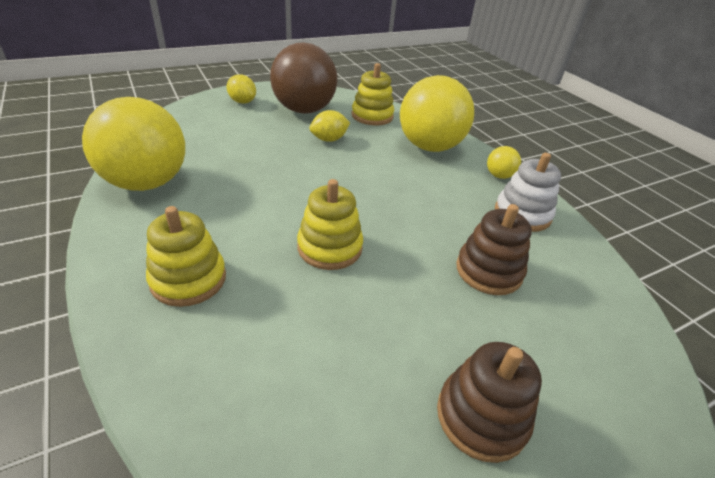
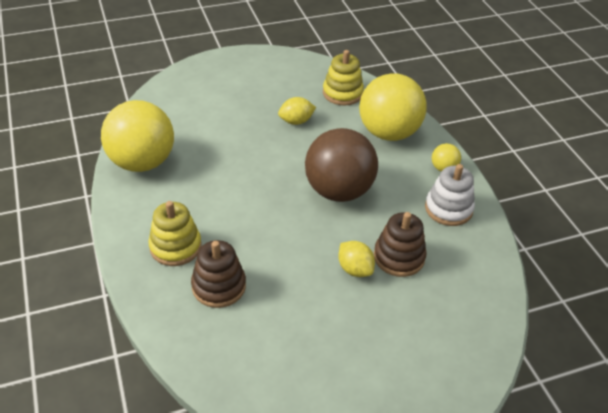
camera: 10 degrees right, 5 degrees up
(242, 102) = (221, 73): yellow lemon -> yellow lemon (355, 269)
(304, 110) = (278, 84): brown ball -> brown ball (338, 191)
(329, 247) = (279, 229): yellow stacking toy -> none
(481, 416) = (356, 353): brown stacking toy -> brown stacking toy (219, 286)

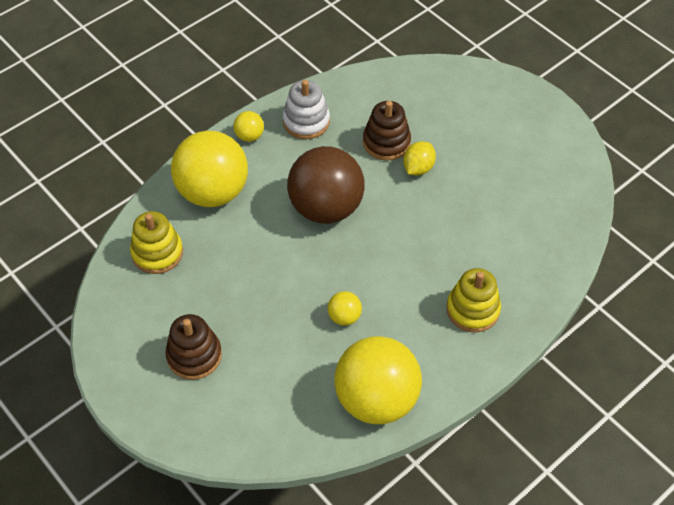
camera: 110 degrees left, 10 degrees up
(219, 286) = (495, 256): brown stacking toy -> brown stacking toy (194, 355)
(224, 168) = (344, 317): none -> yellow ball
(296, 121) = (232, 280): yellow lemon -> none

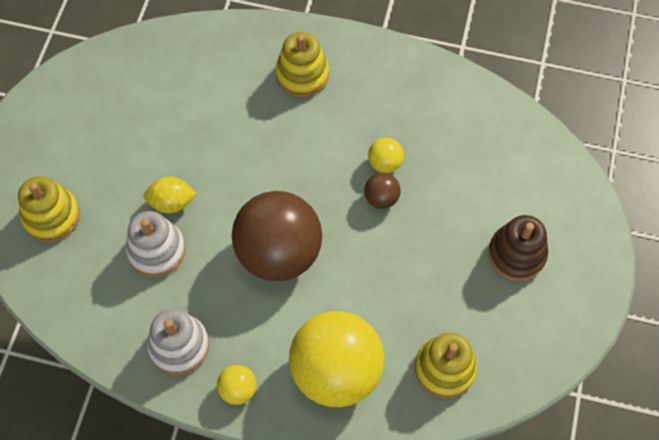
camera: 125 degrees left, 10 degrees up
(316, 296) = (381, 198): none -> brown ball
(376, 399) = (440, 95): yellow ball -> none
(386, 142) = (156, 250): brown stacking toy -> white stacking toy
(460, 100) = (51, 216): none -> yellow stacking toy

